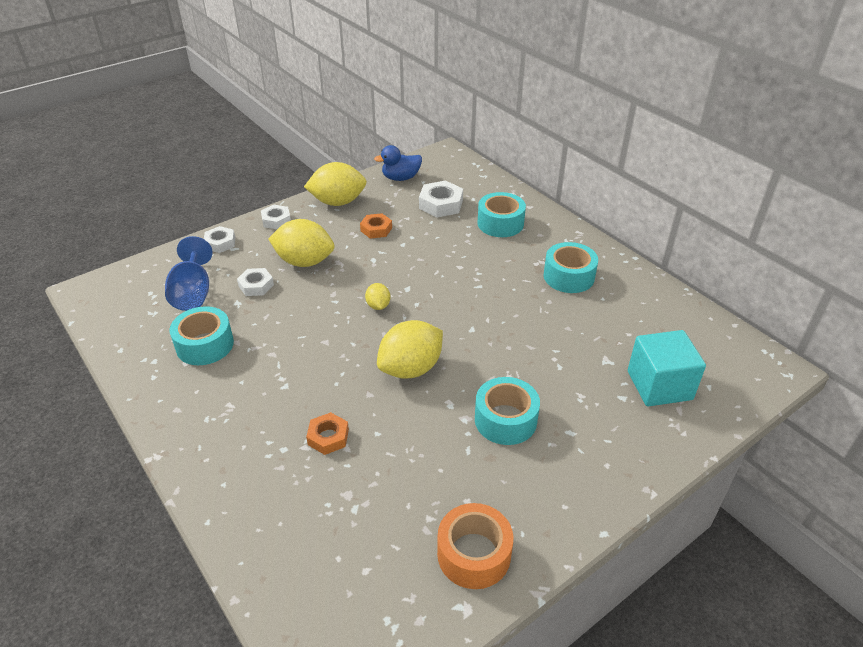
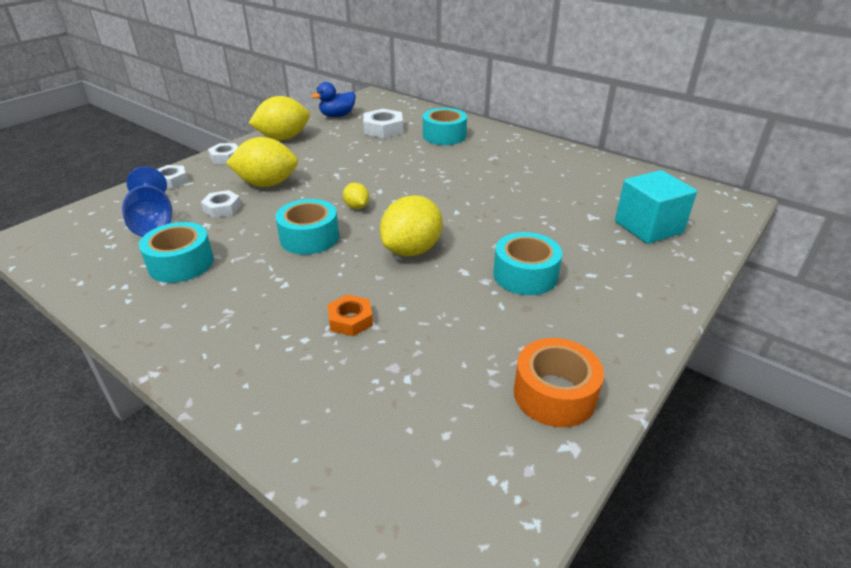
camera: 15 degrees left, 5 degrees down
(376, 229) = (329, 152): orange nut -> none
(568, 276) = (524, 163): turquoise tape -> turquoise tape (309, 237)

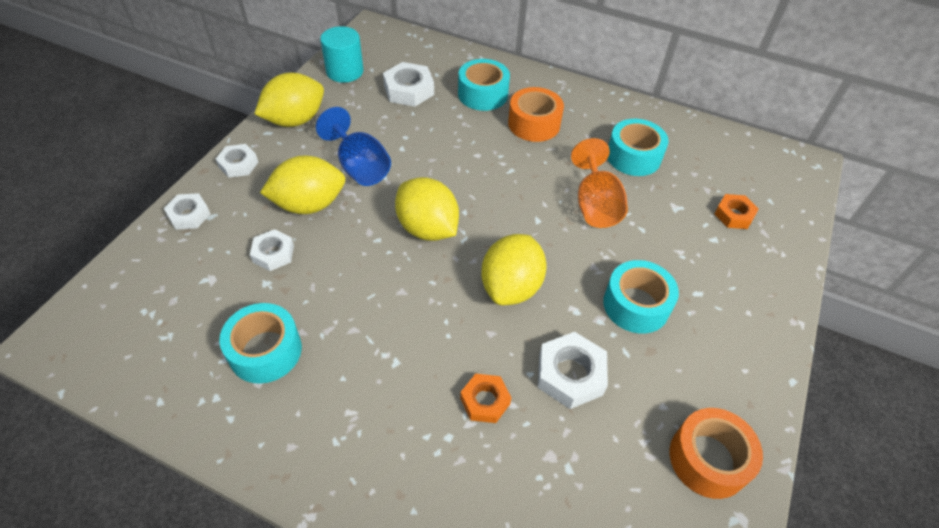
camera: 15 degrees left, 15 degrees up
(153, 223) = (201, 291): blue goblet -> blue goblet (359, 167)
(309, 237) = (394, 286): turquoise tape -> turquoise tape (633, 156)
(337, 116) = (344, 71): blue duck -> turquoise cylinder
(356, 207) = (427, 228): yellow lemon -> yellow lemon, size x2.01
(440, 313) = (570, 374): none -> white nut
(480, 155) = (534, 124): none -> orange tape
(514, 207) = (595, 205): none -> orange goblet
(648, 227) = (734, 215): turquoise cube -> orange nut

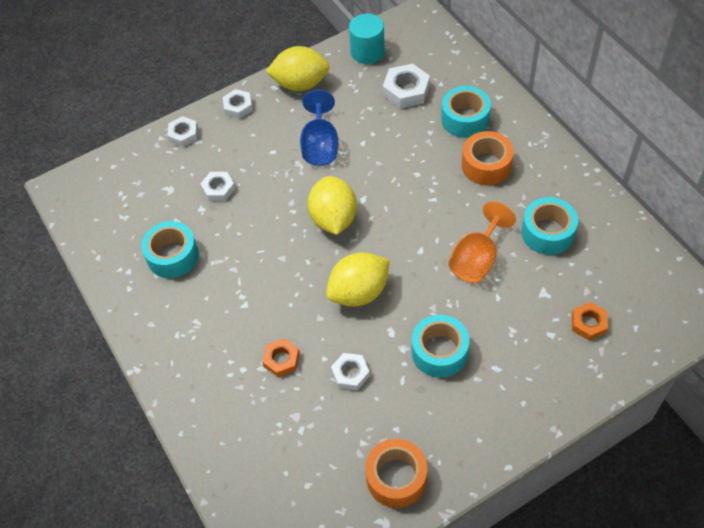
camera: 40 degrees right, 5 degrees up
(309, 204) = (265, 161): yellow lemon -> none
(570, 374) = (350, 374): white nut -> white nut, size x0.65

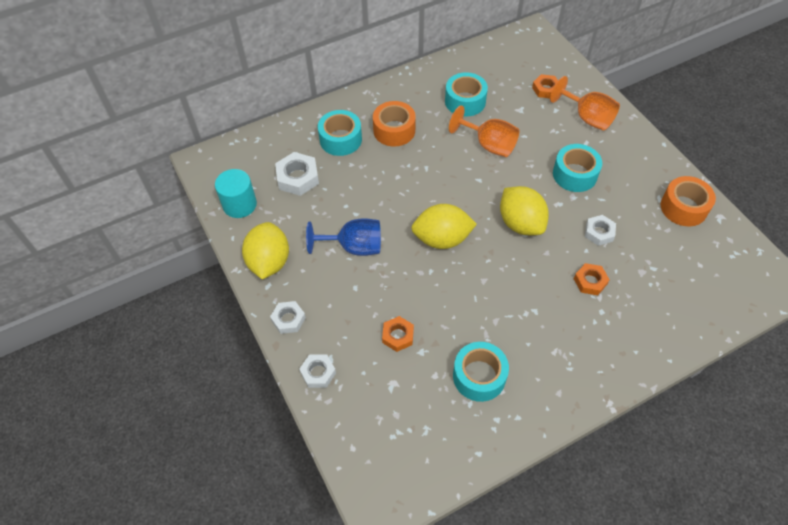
camera: 90 degrees left, 0 degrees up
(218, 189) = (398, 336): white nut -> orange nut
(543, 372) = (587, 117): none -> orange goblet

